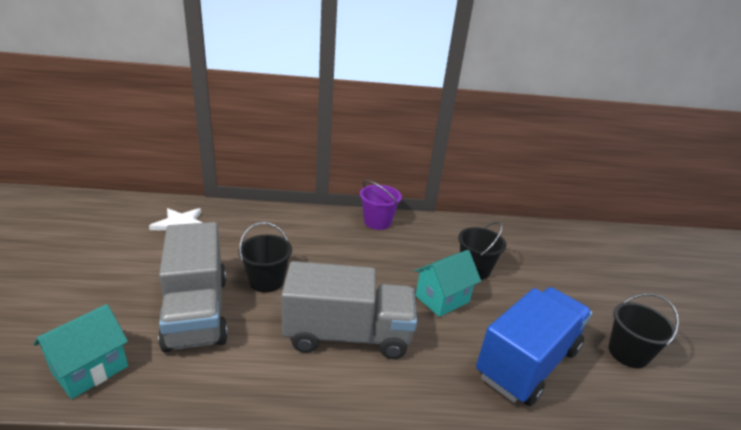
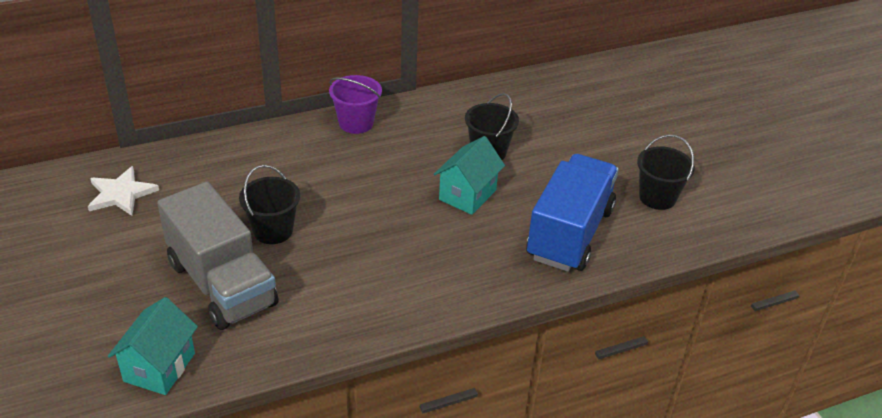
camera: 20 degrees left, 10 degrees up
(347, 335) = (390, 259): grey truck -> none

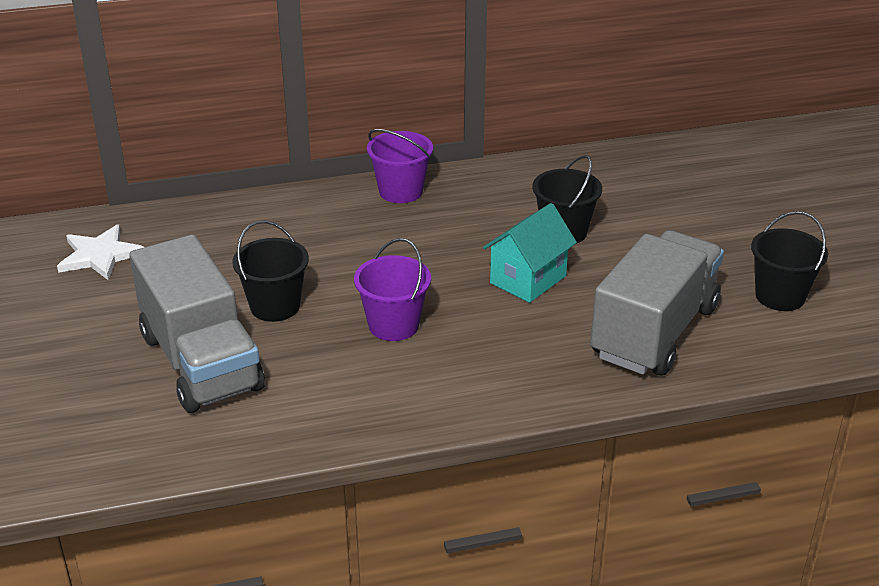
camera: 10 degrees right, 5 degrees down
(159, 367) = (107, 450): turquoise house -> none
(370, 241) = (393, 325): none -> purple bucket
(570, 233) = (654, 332): blue truck -> grey truck

